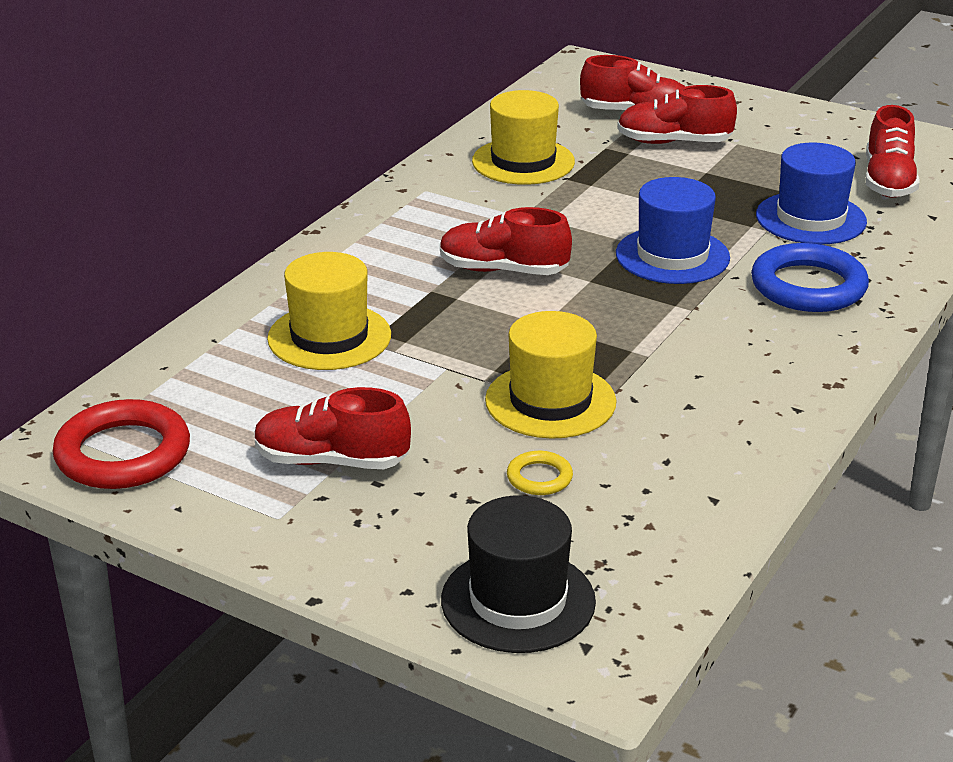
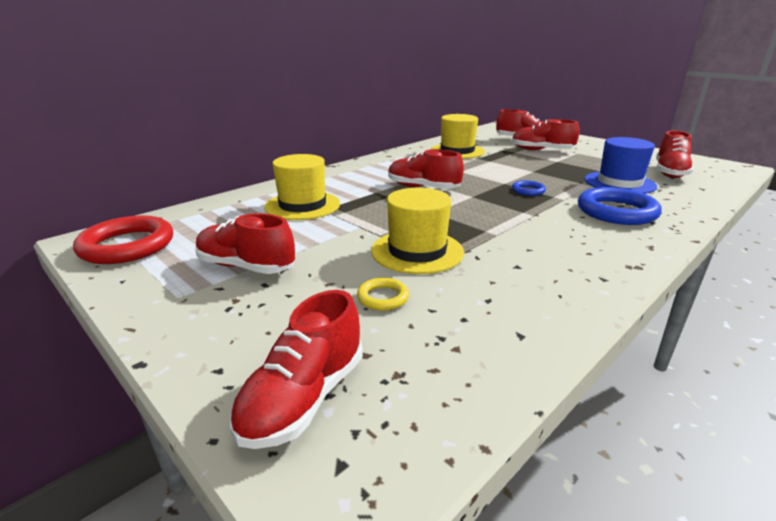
camera: 15 degrees right, 5 degrees down
(518, 601) = (304, 398): black hat -> red shoe
(672, 256) = (528, 191): blue hat -> blue ring

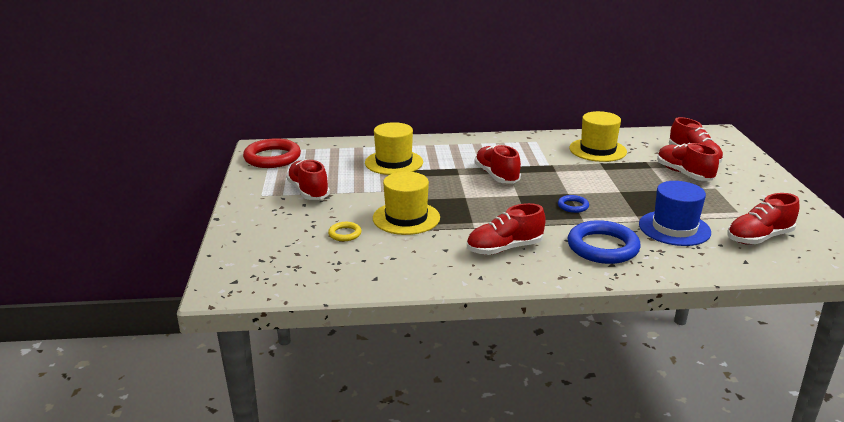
camera: 40 degrees right, 0 degrees up
(304, 398) = (252, 257): red shoe -> red shoe (504, 248)

